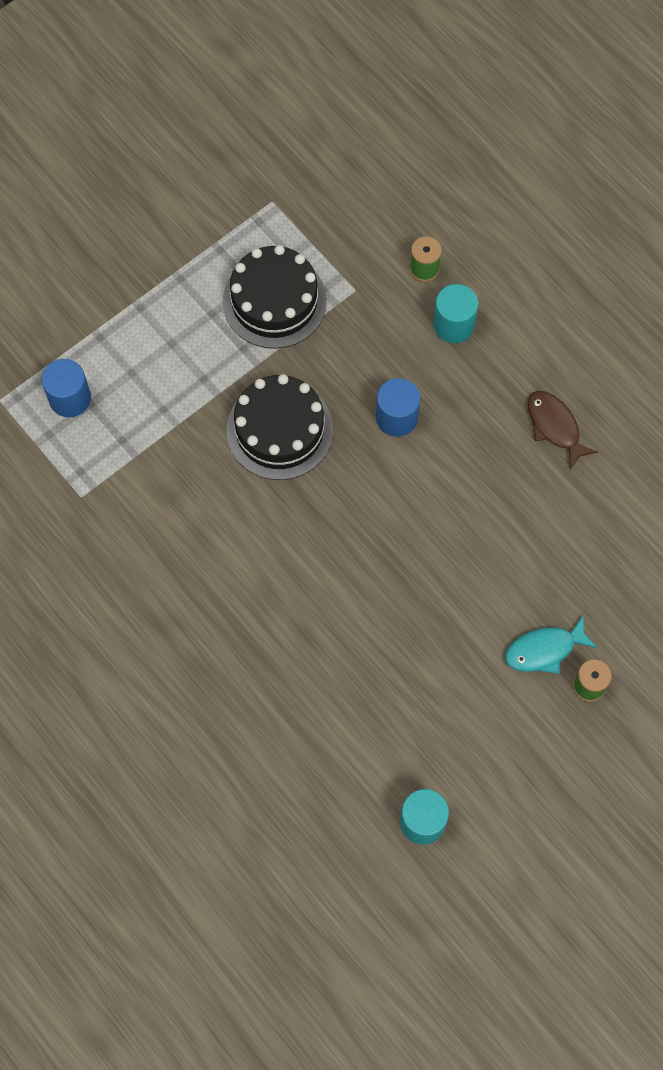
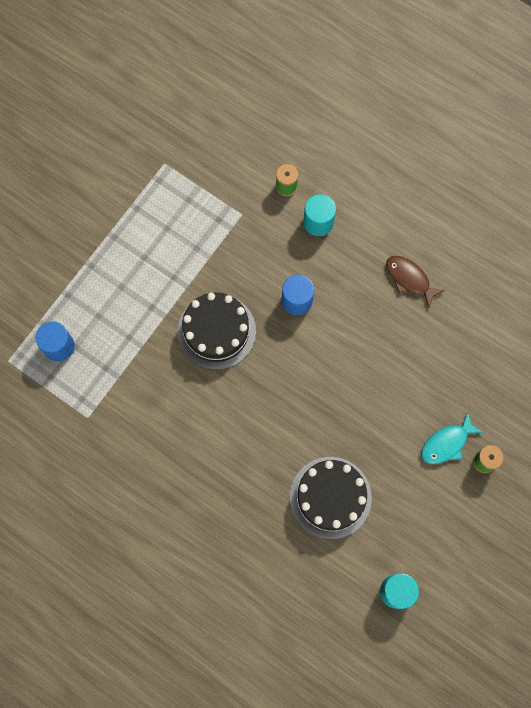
camera: 15 degrees left, 5 degrees up
(274, 301) = (186, 237): black cake -> black cake (330, 497)

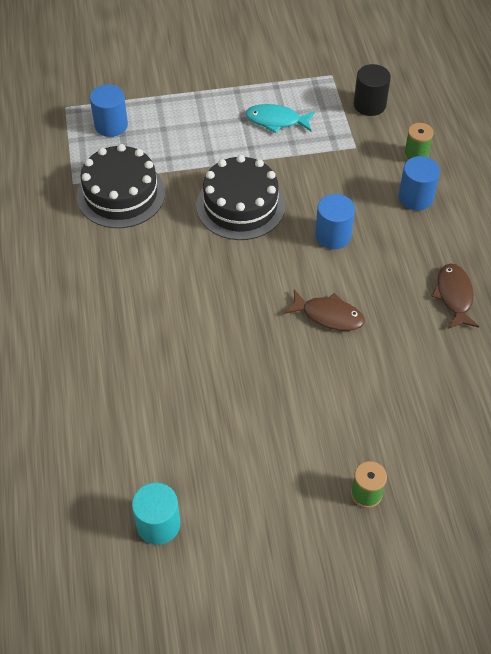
camera: 45 degrees right, 20 degrees down
(215, 168) = (369, 105): none -> black cylinder
(318, 222) = (415, 197): turquoise cylinder -> blue cylinder
(330, 497) = (190, 397): black cake -> black cake (121, 194)
(352, 363) = (328, 315): none -> brown fish
(446, 443) = (345, 447): turquoise fish -> turquoise fish (276, 121)

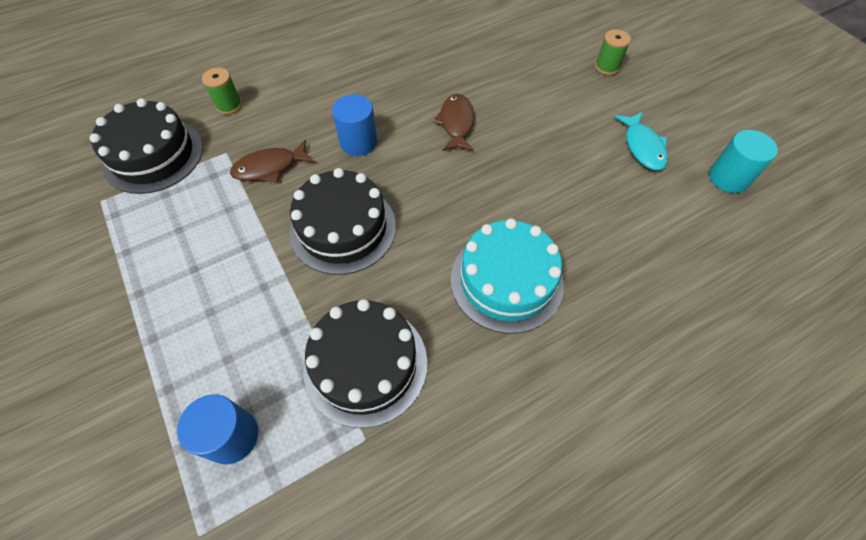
camera: 110 degrees left, 5 degrees up
(141, 293) = (506, 281): none -> turquoise cake
(276, 121) = (192, 233): turquoise fish -> turquoise fish (642, 147)
(369, 105) = (153, 155): black cylinder -> black cake
(415, 197) = (288, 95): blue cylinder -> none
(454, 296) = (396, 54): brown fish -> brown fish (269, 167)

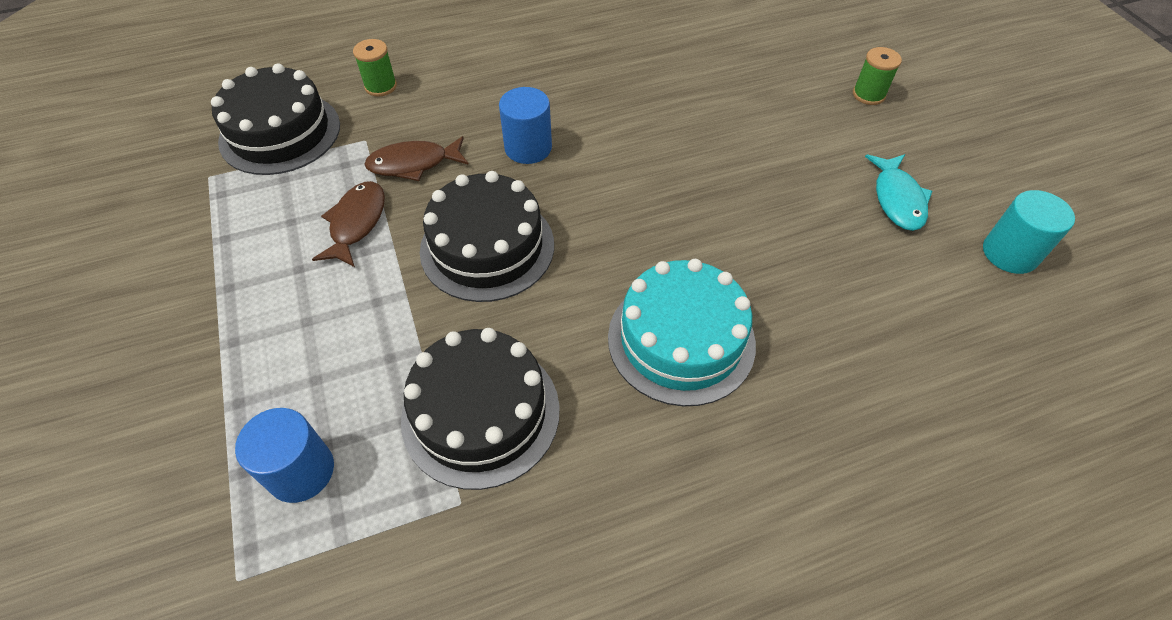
camera: 10 degrees right, 5 degrees down
(456, 123) = (656, 140): brown fish -> brown fish (356, 223)

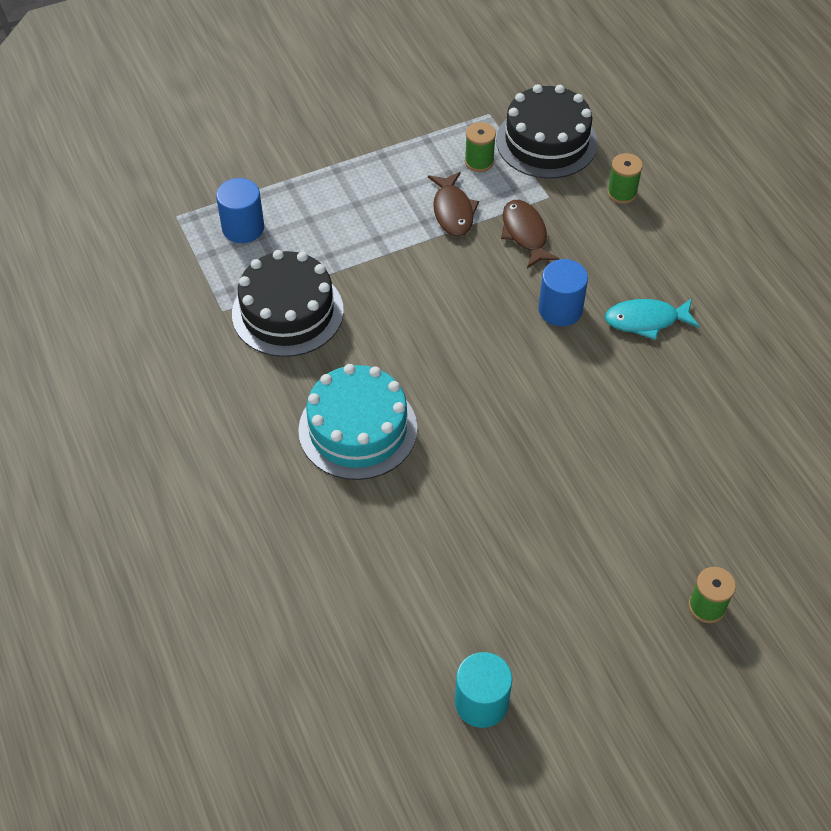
camera: 85 degrees right, 0 degrees up
(285, 192) = (479, 162): none -> green spool
(356, 223) = (453, 211): brown fish -> brown fish turned 75 degrees clockwise
(487, 247) = (438, 296): black cake -> none
(897, 199) = (542, 611): turquoise fish -> turquoise fish (646, 320)

